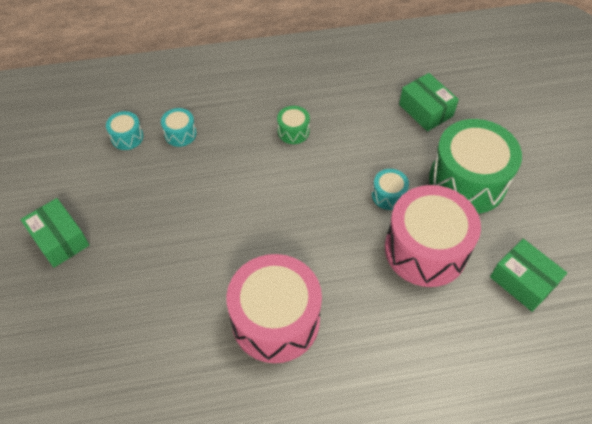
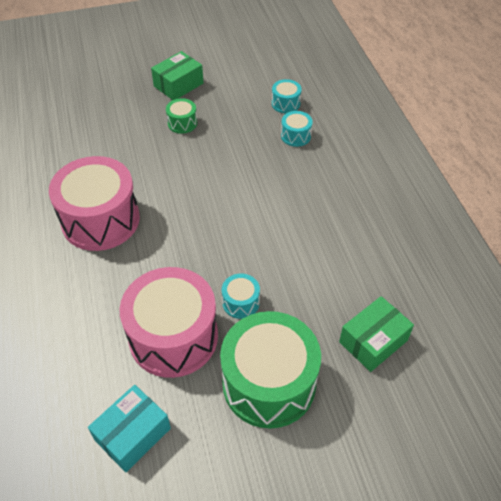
camera: 85 degrees right, 5 degrees down
(293, 131) = (314, 217): green drum -> green drum (182, 123)
(522, 281) = (133, 434): green box -> turquoise box

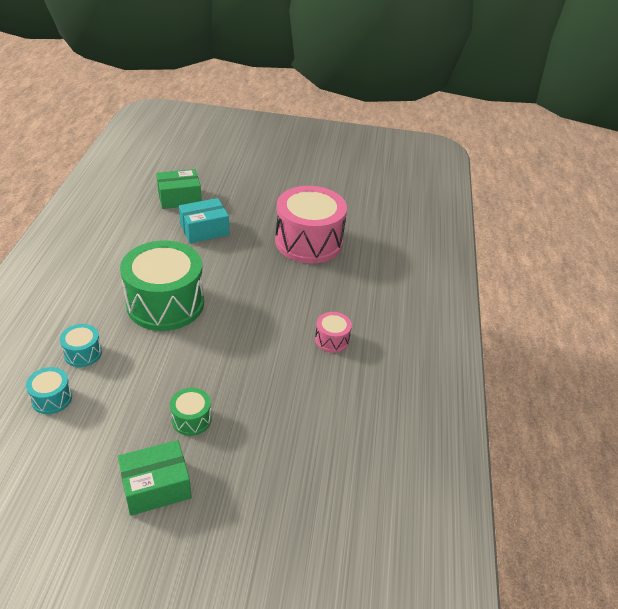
camera: 160 degrees left, 10 degrees down
(100, 220) = (332, 340): pink drum -> pink drum, size x0.44
(133, 434) = (356, 209): turquoise box -> turquoise box (204, 230)
(241, 302) = (249, 243): turquoise drum -> none
(269, 383) = (261, 202): green drum -> green drum (165, 303)

